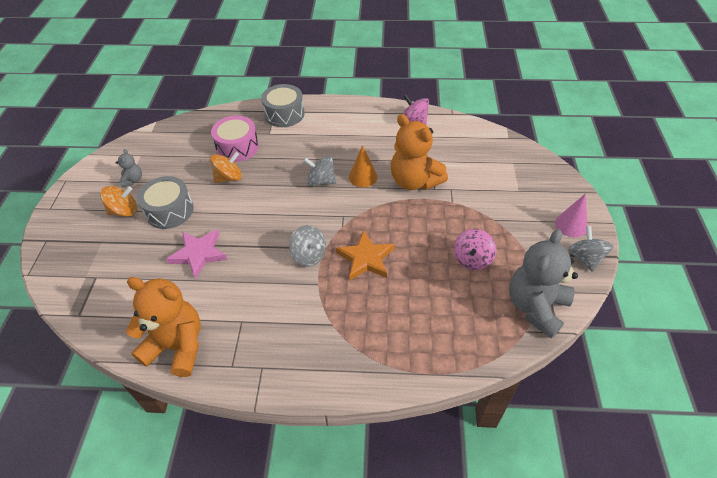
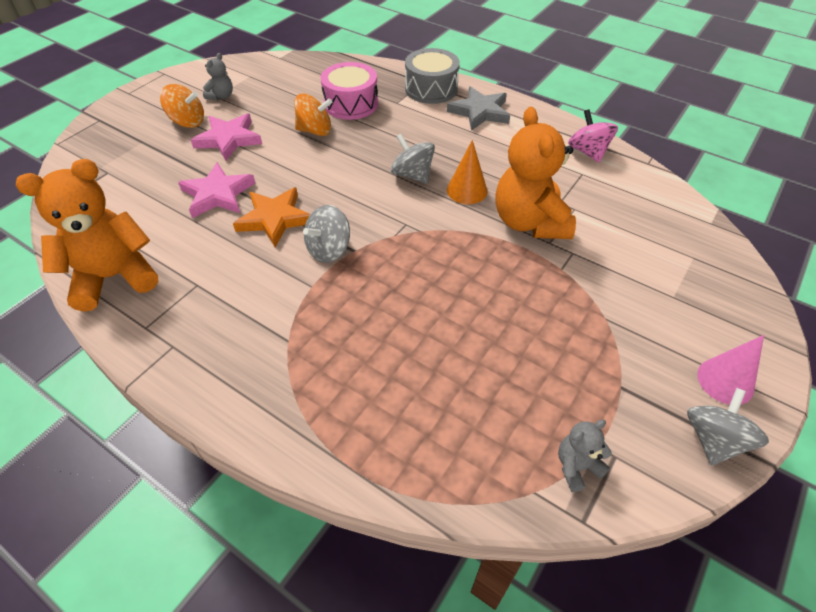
camera: 30 degrees right, 0 degrees up
(169, 211) = (228, 139): grey drum -> pink star
(177, 346) = (114, 277): orange teddy bear -> orange teddy bear turned 75 degrees counterclockwise
(309, 255) = (329, 250): grey spinning top -> grey spinning top turned 60 degrees clockwise
(329, 118) = (480, 112): none -> grey star
(366, 258) = (392, 285): orange star -> orange star (274, 219)
(472, 259) = (532, 353): pink spinning top -> none
(535, 307) = (577, 466): grey teddy bear -> grey teddy bear, size x0.45

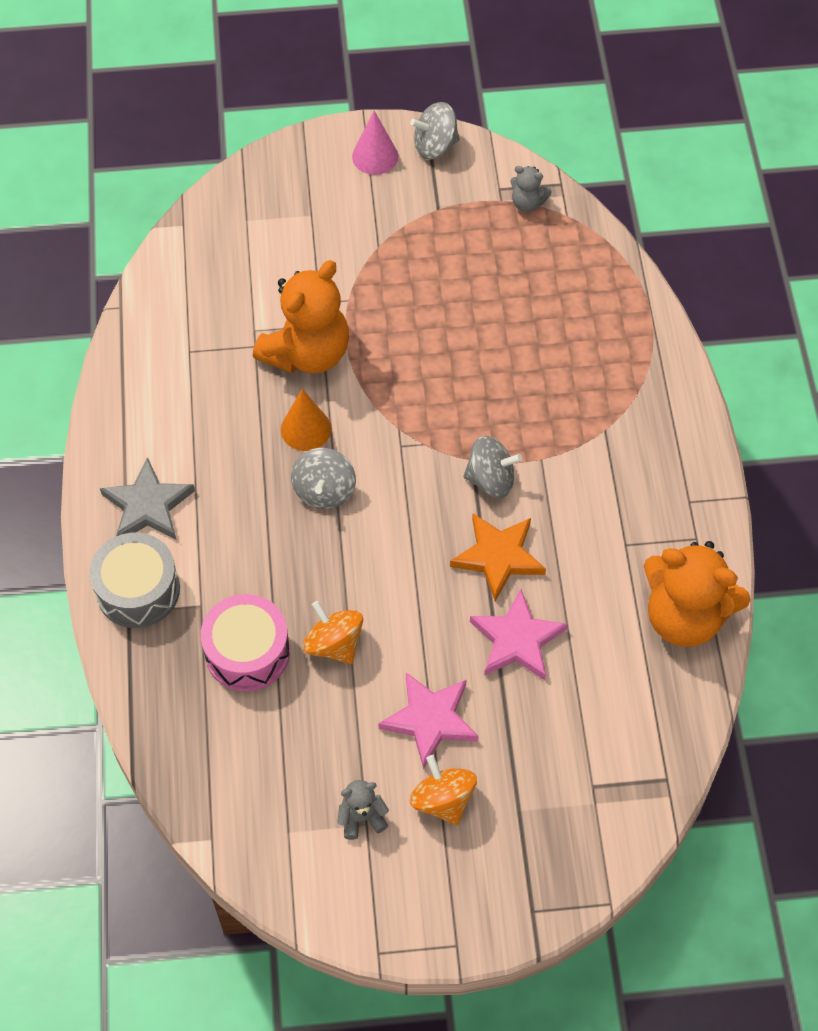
camera: 130 degrees left, 10 degrees up
(588, 152) = (144, 364): pink spinning top -> none

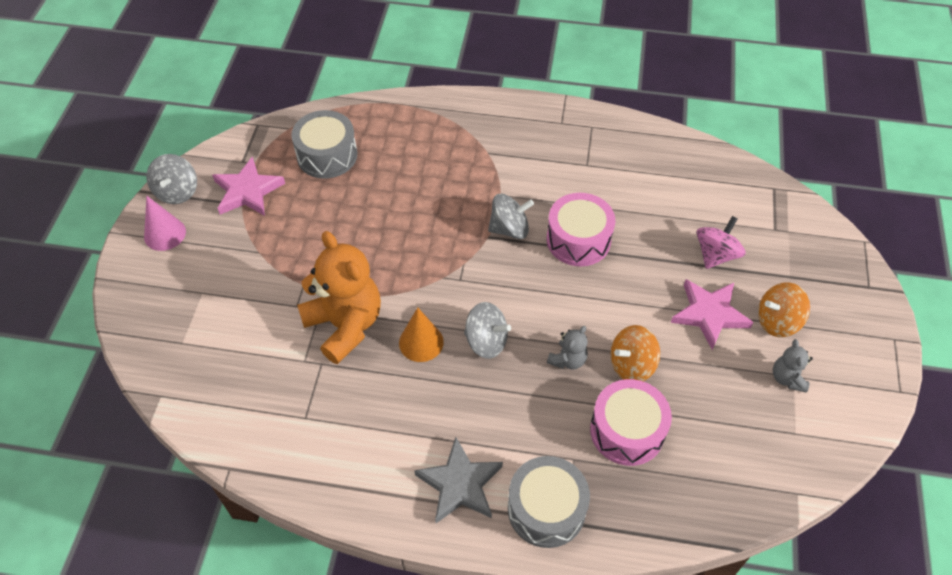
camera: 75 degrees left, 5 degrees down
(491, 479) = (509, 229): grey spinning top -> grey spinning top turned 60 degrees clockwise
(498, 557) = (578, 240): orange star -> pink drum
(517, 640) = (651, 245): pink star -> pink star (247, 191)
(525, 717) = (716, 255): none -> pink spinning top
(527, 203) = (265, 148): grey teddy bear -> grey teddy bear (567, 360)
(538, 265) = (327, 155): none -> grey drum
(684, 617) = (652, 148): orange teddy bear -> none

